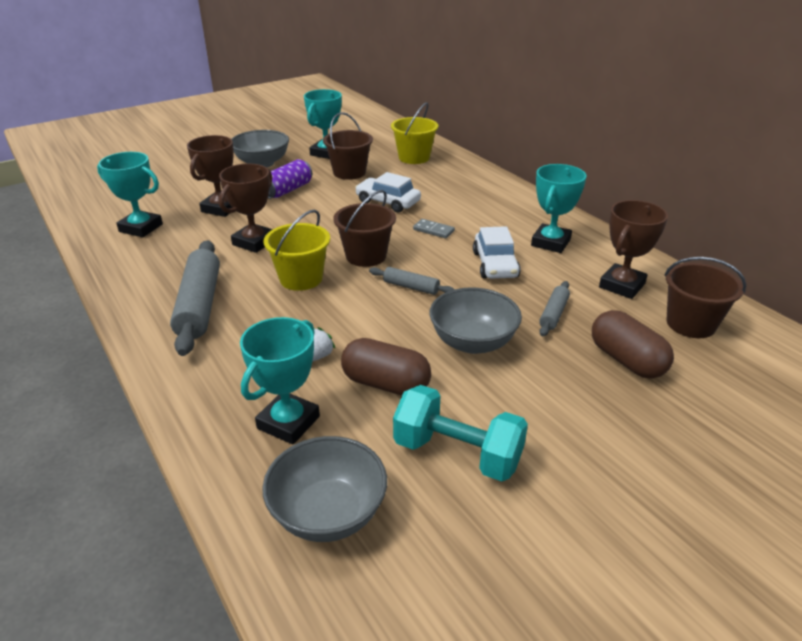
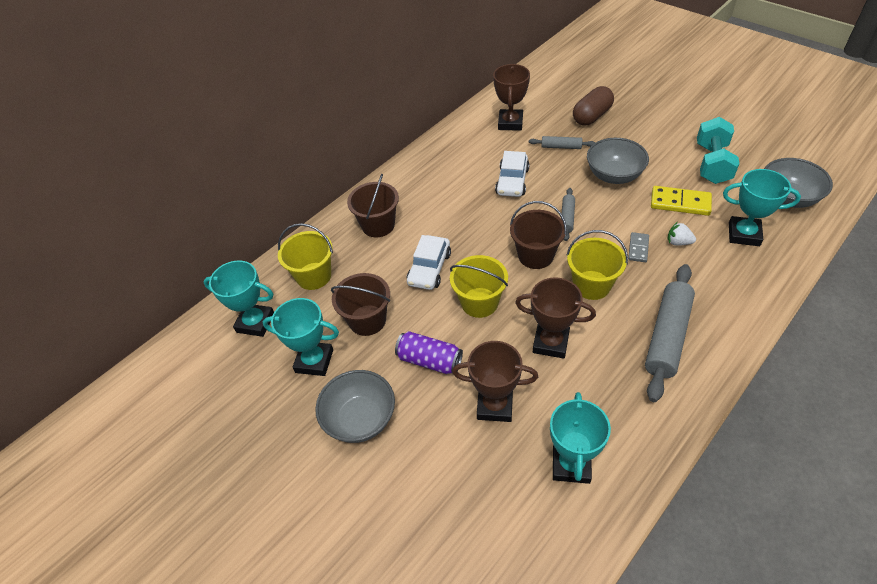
camera: 100 degrees left, 15 degrees up
(200, 305) = (667, 336): grey rolling pin -> grey rolling pin turned 45 degrees counterclockwise
(329, 218) = (479, 302): none -> yellow bucket
(385, 384) = (680, 203): brown capsule -> yellow domino
(433, 230) = (473, 225): grey domino -> grey domino (638, 248)
(495, 265) = (512, 181): white car -> white car turned 120 degrees clockwise
(550, 242) = (465, 159): turquoise trophy -> turquoise trophy (255, 323)
(622, 285) = (510, 123): brown trophy -> brown trophy turned 75 degrees clockwise
(690, 324) = (540, 96): brown bucket -> brown bucket (378, 225)

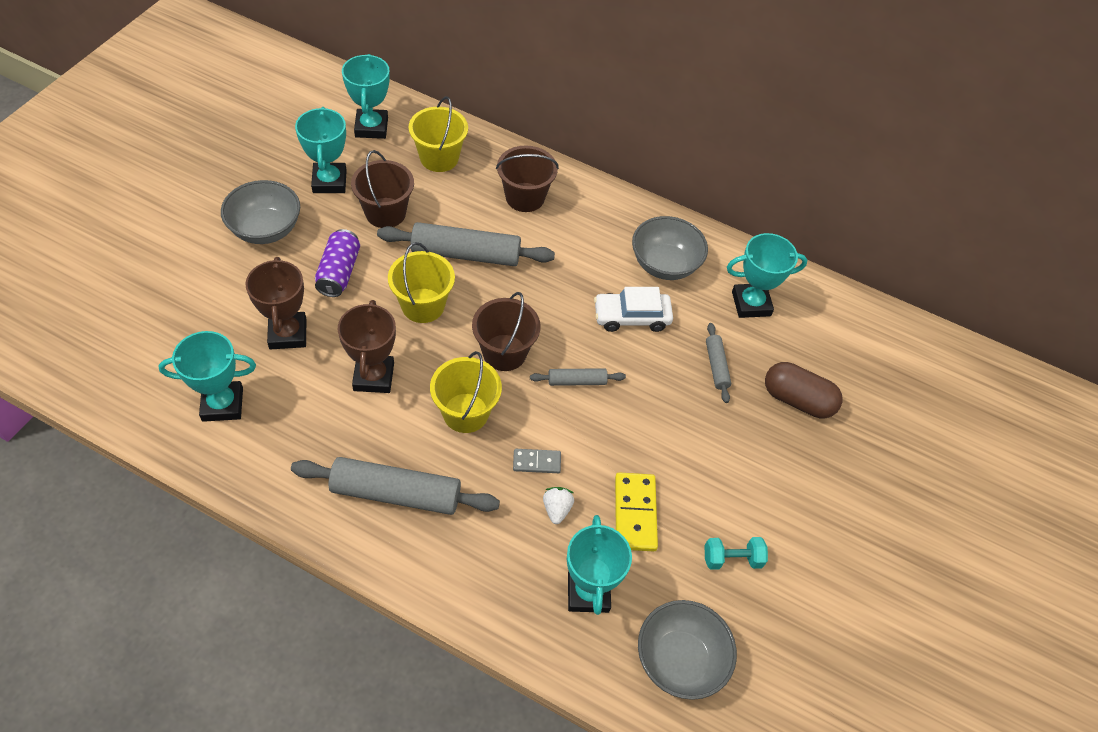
camera: 65 degrees right, 5 degrees up
(429, 268) = (466, 254): white car -> grey rolling pin
(510, 123) = (751, 304): brown trophy -> turquoise trophy
(614, 175) = (672, 431): grey bowl -> grey bowl (664, 264)
(712, 164) = (732, 559): turquoise dumbbell -> turquoise dumbbell, size x0.57

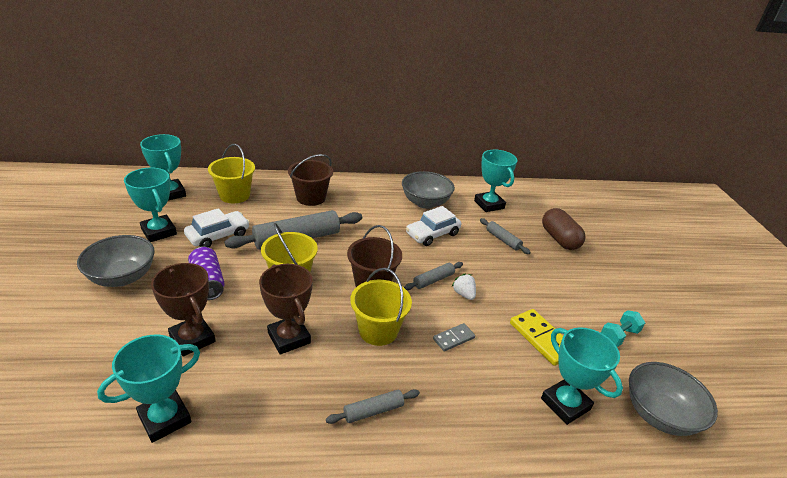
camera: 30 degrees left, 20 degrees down
(385, 213) = (218, 235): brown bucket -> white car
(396, 493) = (373, 411): grey rolling pin -> grey rolling pin, size x0.50
(557, 509) = (494, 361): white strawberry -> white strawberry (463, 294)
(751, 304) = (489, 204): turquoise trophy -> turquoise trophy turned 75 degrees counterclockwise
(797, 400) = (559, 239): brown capsule -> brown capsule turned 75 degrees clockwise

